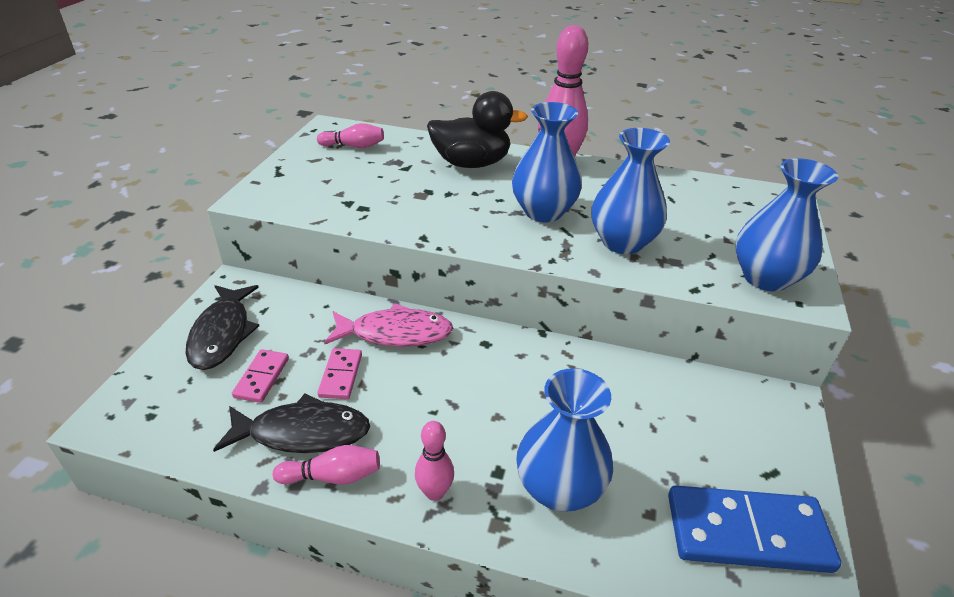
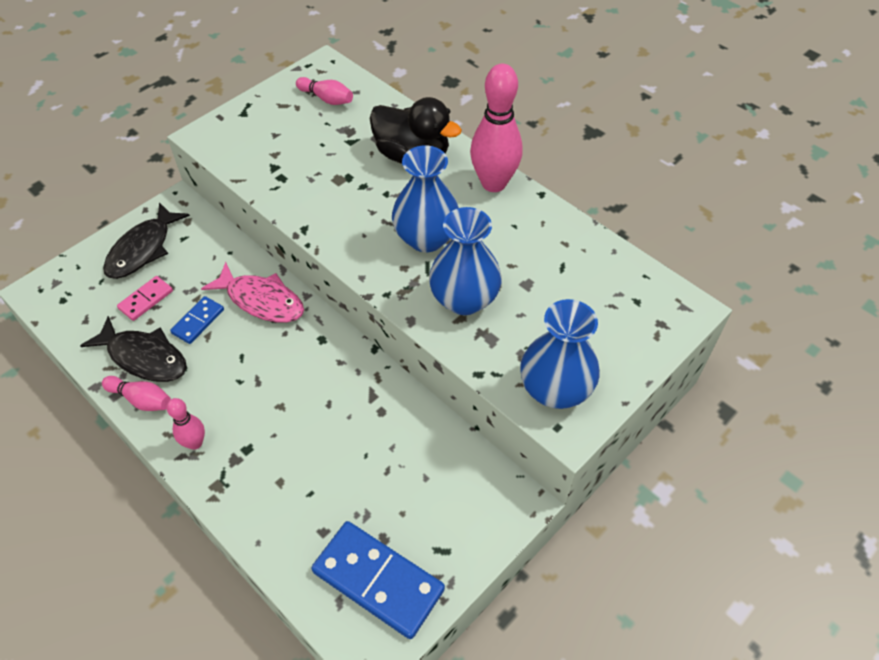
camera: 30 degrees right, 15 degrees up
(340, 375) = (198, 321): pink domino -> blue domino
(559, 488) = (277, 482): blue vase -> none

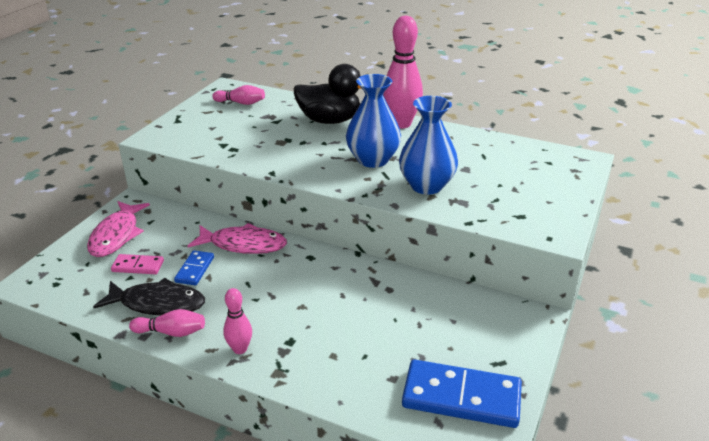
camera: 20 degrees left, 20 degrees down
(143, 249) = (117, 235): black fish -> pink fish
(146, 300) = (138, 266): pink domino -> pink domino turned 75 degrees clockwise
(555, 389) = (531, 218): blue vase -> none

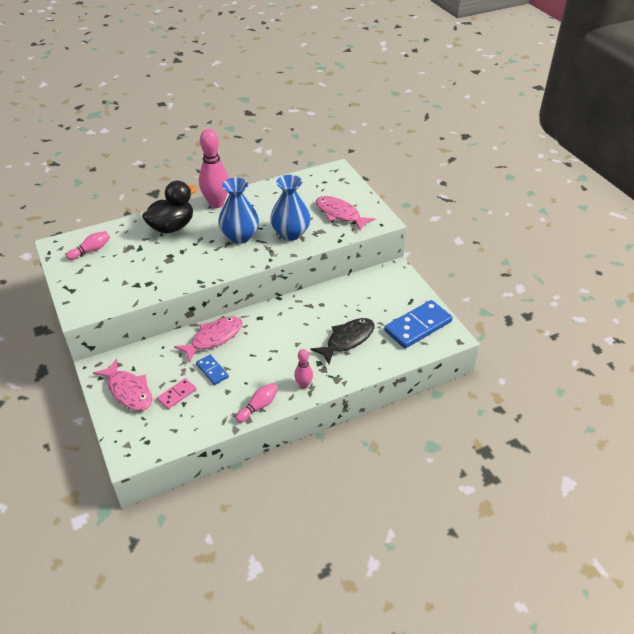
camera: 50 degrees left, 10 degrees up
(157, 303) = (225, 401): black fish -> black fish (347, 340)
(513, 200) = (340, 214): none -> pink fish

